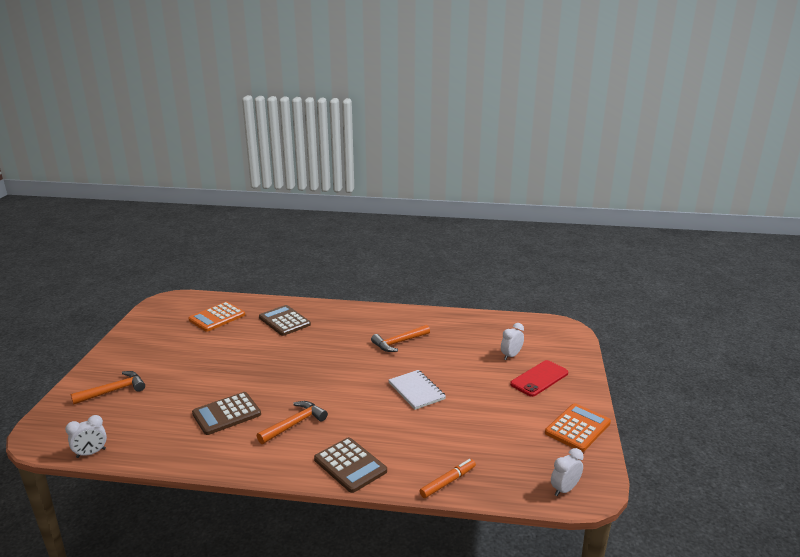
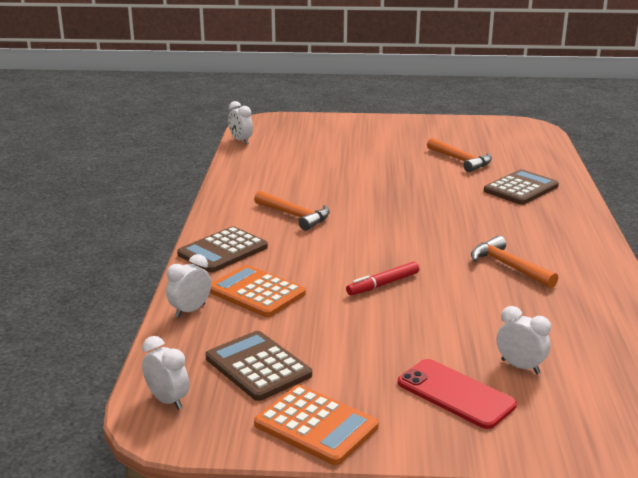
camera: 85 degrees right, 0 degrees up
(114, 391) = (336, 133): orange hammer -> orange hammer (461, 160)
(217, 317) = (505, 153): orange calculator -> orange calculator (256, 292)
(226, 414) = (308, 182): brown calculator -> brown calculator (258, 366)
(416, 391) = (383, 284): white notebook -> red marker
(448, 482) = (190, 310): orange marker -> white clock

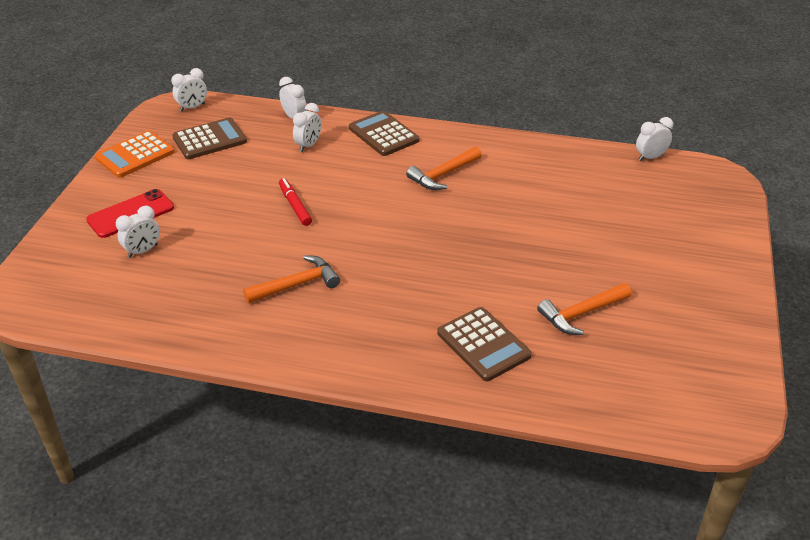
camera: 100 degrees right, 15 degrees up
(256, 292) = (308, 145): orange calculator -> white clock

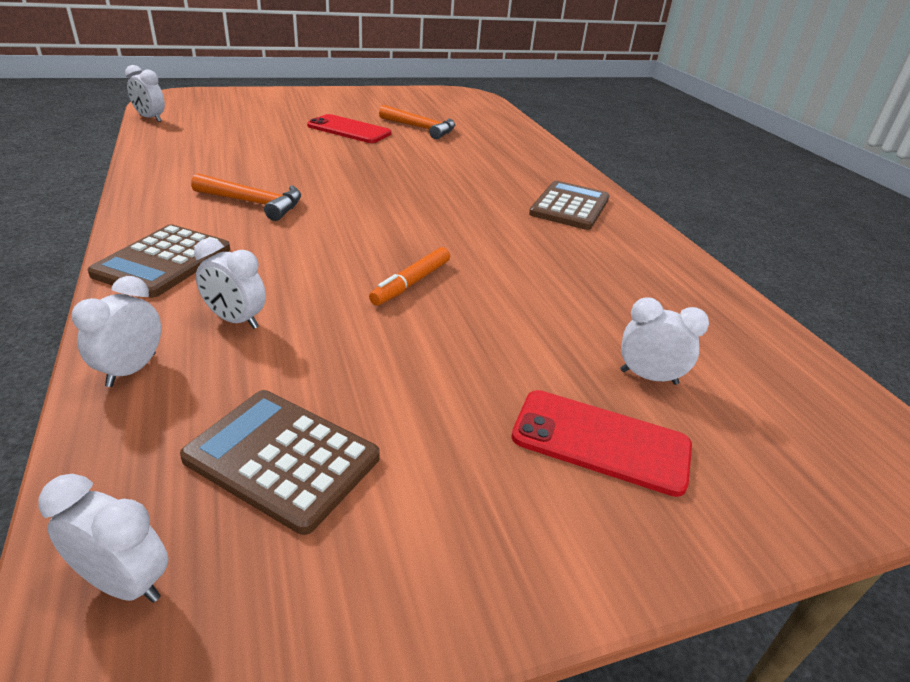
camera: 125 degrees left, 5 degrees down
(135, 155) = (430, 565): orange calculator -> none
(295, 206) = (411, 283): red marker -> orange marker
(297, 284) = (544, 240): orange hammer -> none
(308, 145) = (236, 320): white clock -> white clock turned 150 degrees counterclockwise
(483, 344) = (499, 153): brown calculator -> brown calculator (570, 206)
(590, 260) = (349, 130): none -> red phone

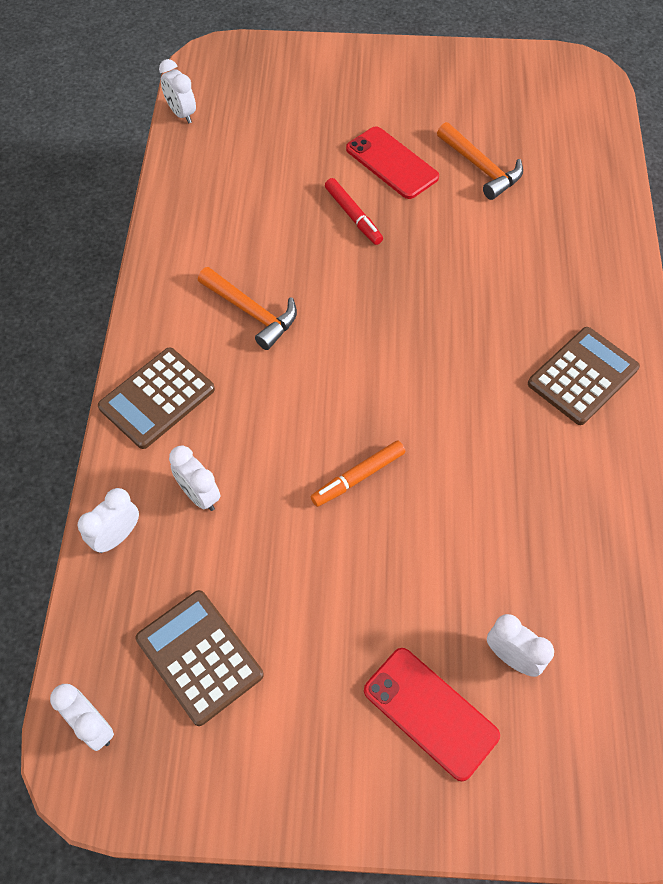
camera: 25 degrees right, 25 degrees up
(329, 152) = (353, 216): none -> red marker

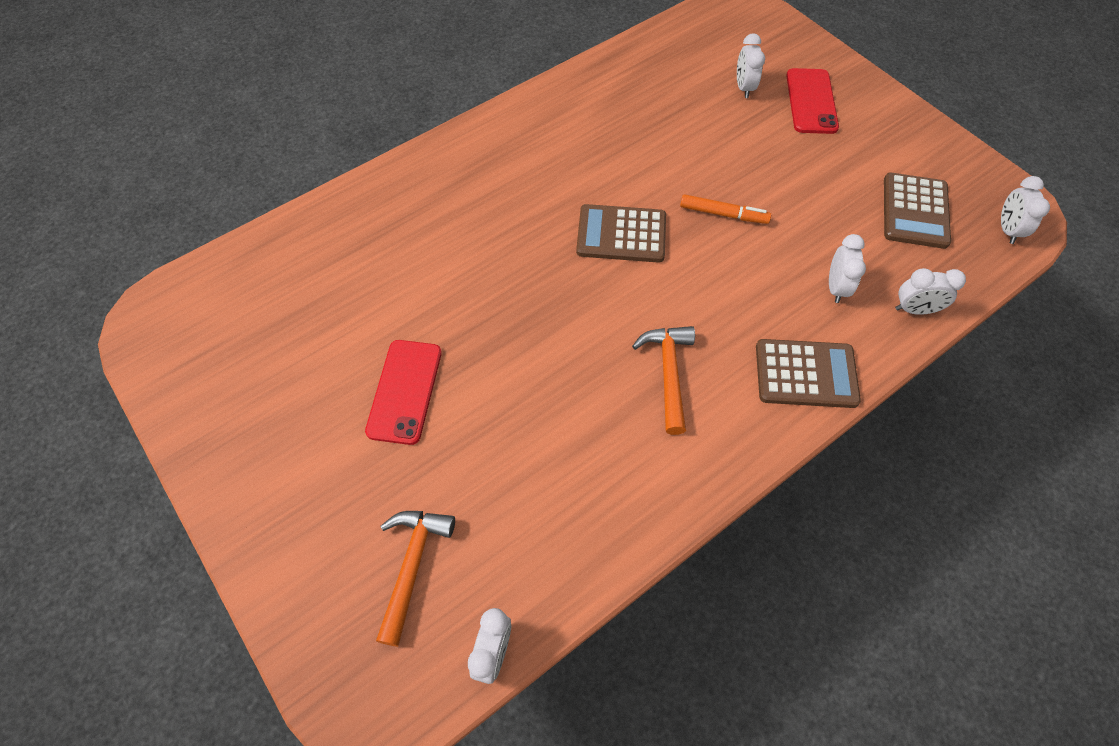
camera: 130 degrees left, 0 degrees up
(353, 216) = (498, 376): red marker -> none
(481, 168) = (355, 320): orange hammer -> orange hammer (412, 566)
(583, 376) = (521, 149): brown calculator -> brown calculator (621, 234)

